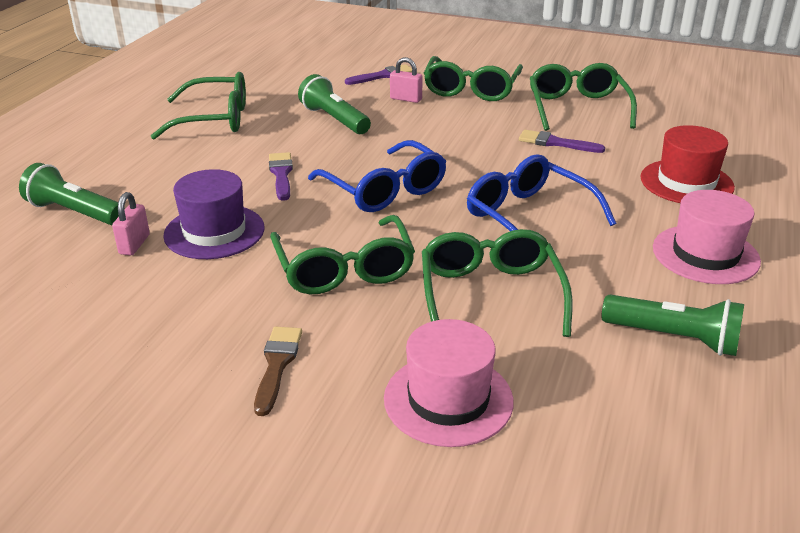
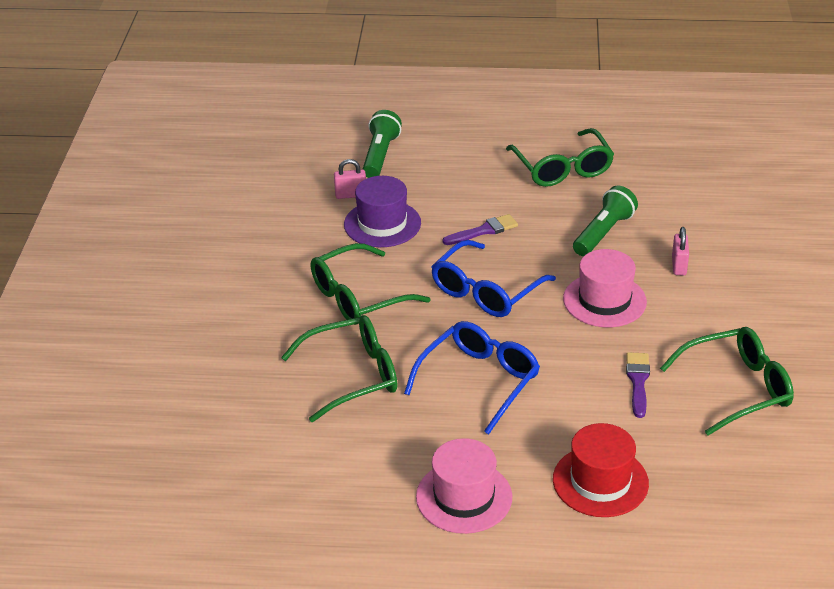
camera: 75 degrees right, 5 degrees up
(277, 365) = (240, 295): brown brush -> none
(383, 76) = (727, 239): purple brush -> none
(448, 399) = (228, 374): pink hat -> pink hat (604, 300)
(471, 89) = (734, 305): green glasses -> none
(674, 338) = (330, 480): green flashlight -> none

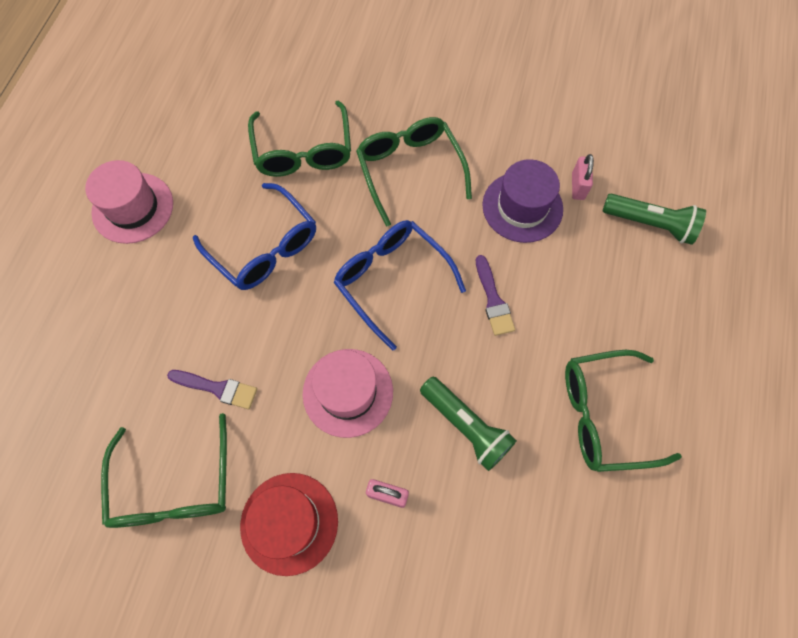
camera: 100 degrees right, 30 degrees up
(600, 481) = (106, 316): red hat -> red hat (289, 523)

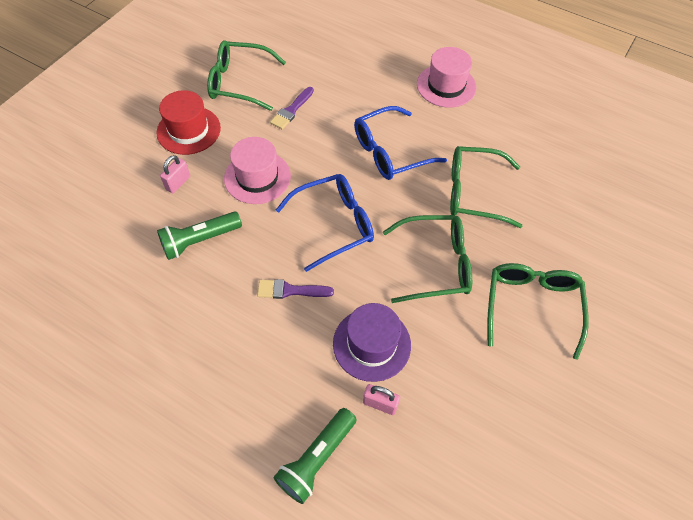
camera: 105 degrees right, 10 degrees down
(603, 415) = (161, 338): green glasses -> green glasses (531, 306)

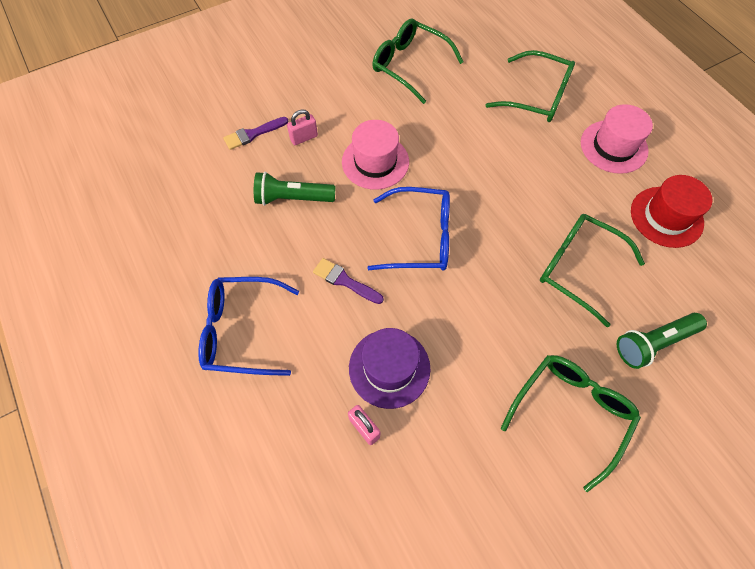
camera: 30 degrees right, 5 degrees up
(188, 130) = (339, 93): red hat -> red hat (666, 217)
(291, 110) = (443, 111): purple brush -> purple brush (253, 134)
(316, 459) = (280, 446): green flashlight -> green flashlight (653, 343)
(390, 152) = (515, 190): blue glasses -> blue glasses (241, 330)
(435, 264) = (496, 322): green glasses -> green glasses (537, 96)

